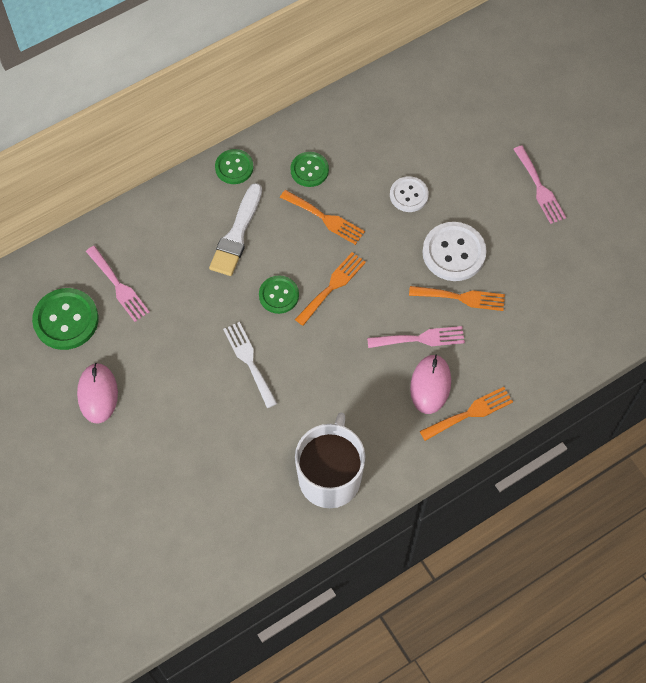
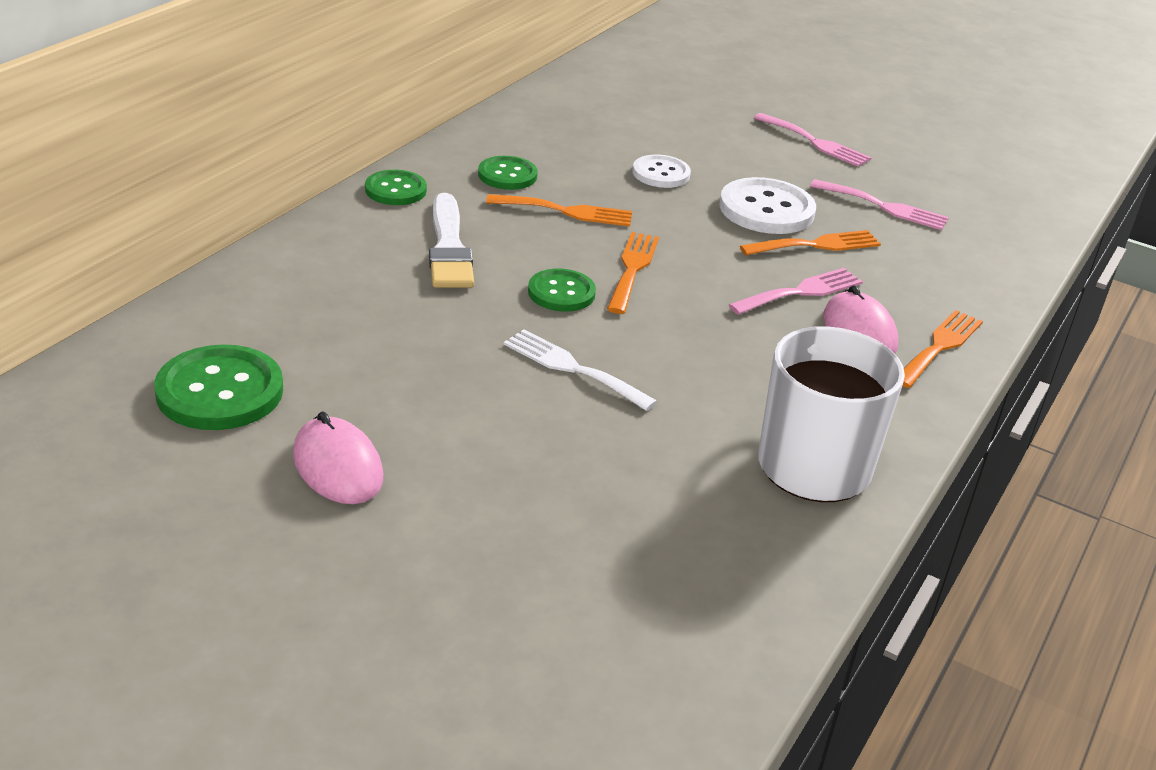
camera: 30 degrees left, 30 degrees down
(119, 286) = (292, 335): pink fork -> pink fork (884, 207)

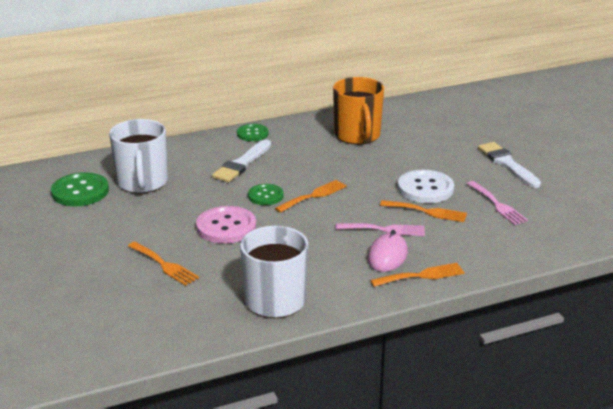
camera: 40 degrees right, 5 degrees down
(319, 335) = (142, 182): none -> white mug
(337, 466) = (86, 231): pink mouse -> none
(507, 175) = (313, 140): green button -> none
(563, 150) = (357, 135): none -> orange mug
(566, 211) = (319, 163): orange fork -> orange fork (164, 265)
(572, 368) = (226, 227): white fork -> pink button
(661, 173) = (393, 158): white button -> none
(815, 142) = (507, 164): pink fork -> white brush

